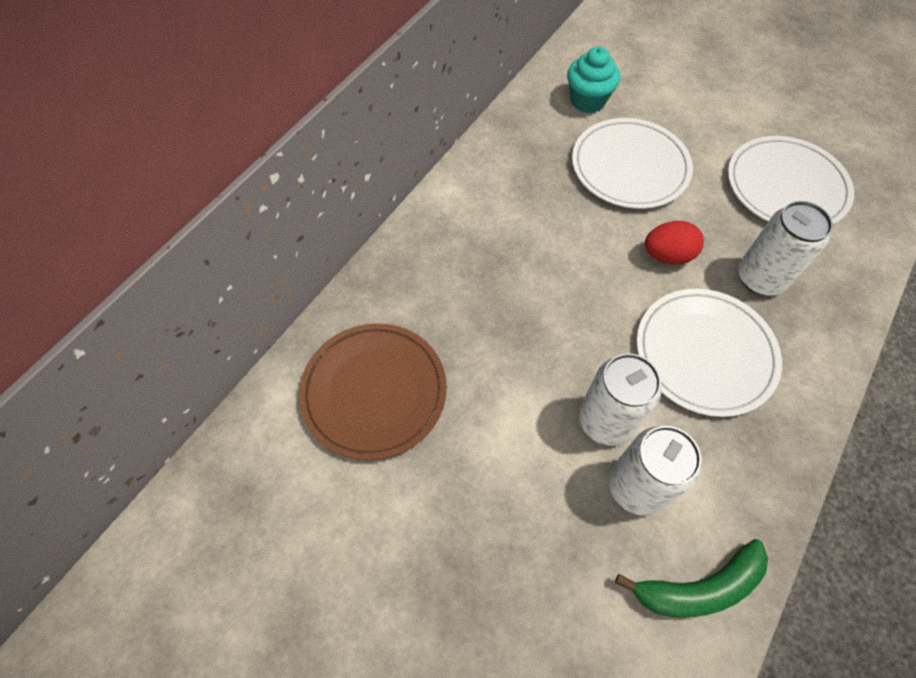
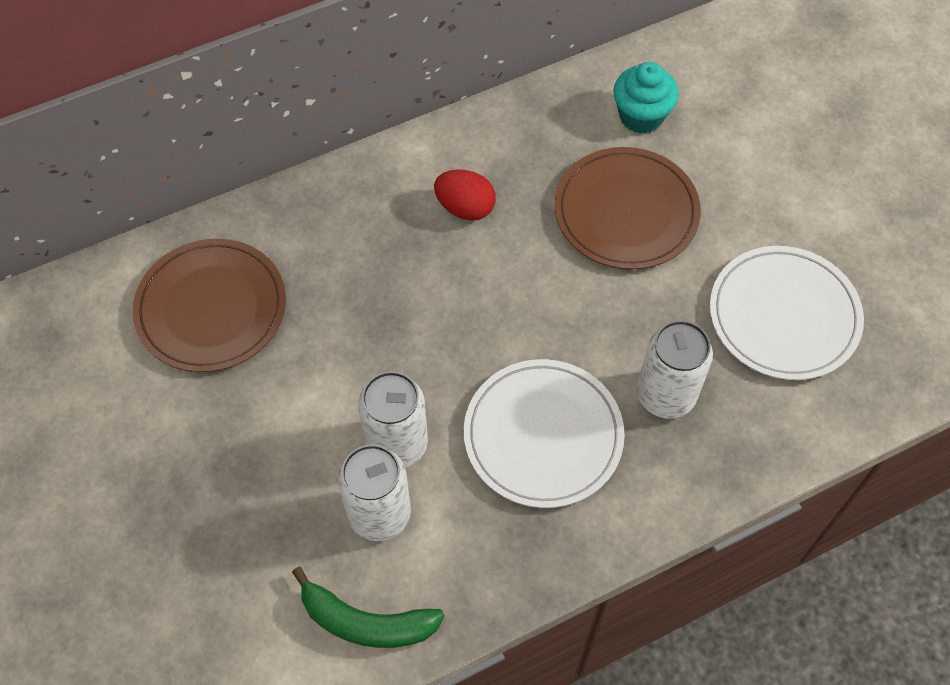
camera: 30 degrees right, 0 degrees up
(630, 167) = (626, 212): white plate -> brown plate
(667, 255) = (587, 323): red egg -> red egg (465, 208)

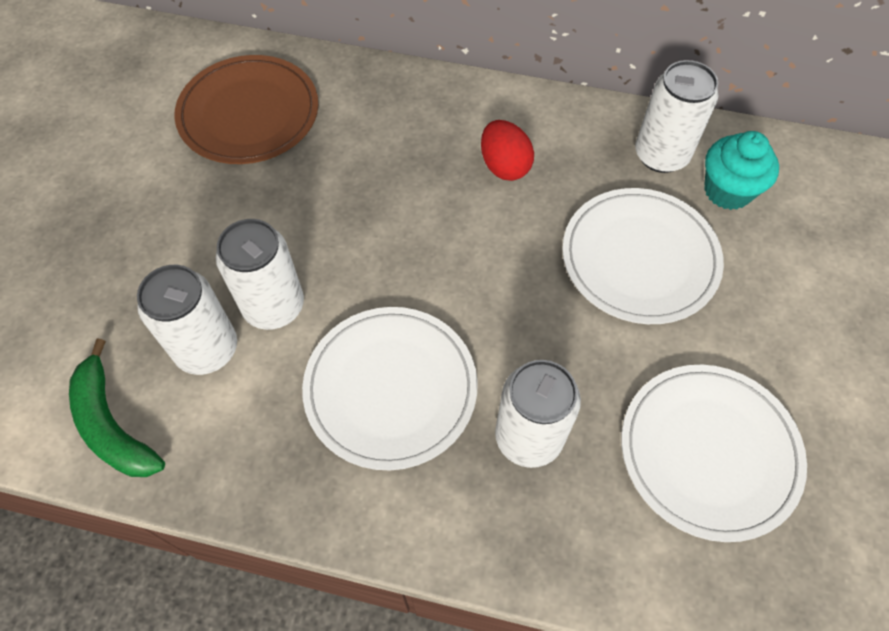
camera: 40 degrees right, 0 degrees up
(571, 119) = (661, 155): none -> white can
(626, 212) = (639, 258): brown plate -> white plate

